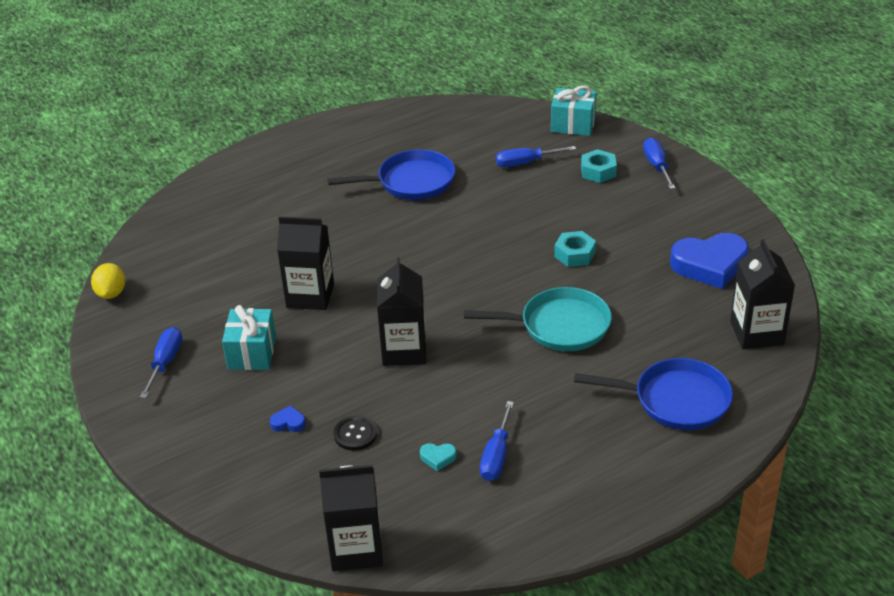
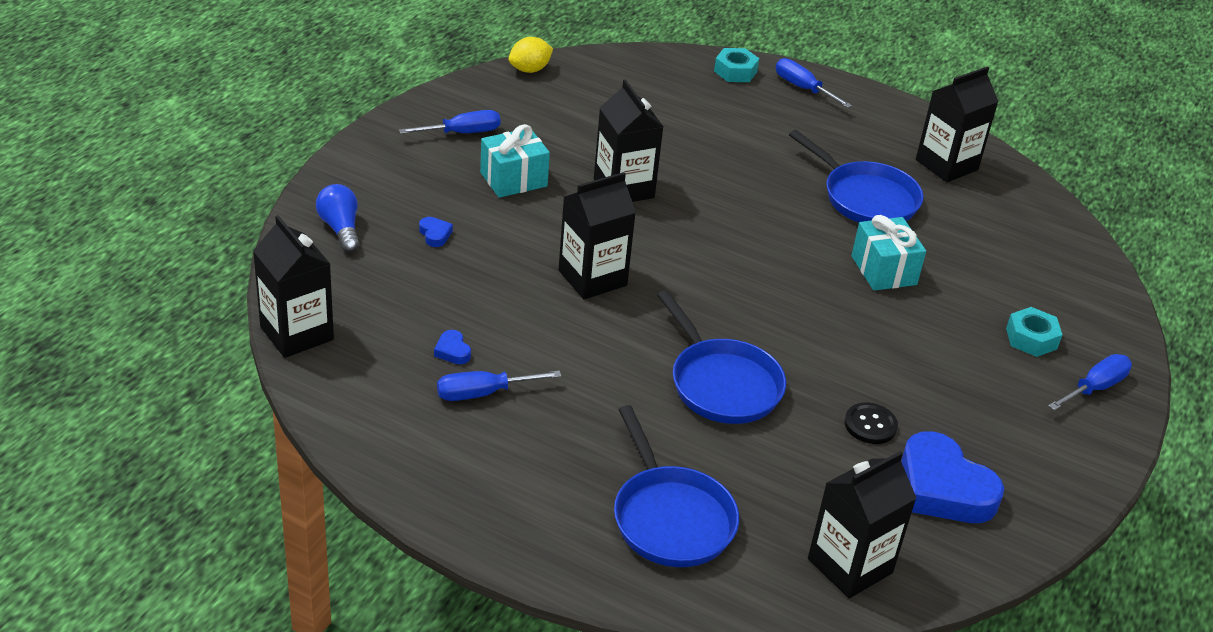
camera: 55 degrees right, 0 degrees up
(238, 480) = (340, 229): none -> blue light bulb
(355, 434) = (448, 283): black button -> black button (870, 425)
(403, 132) = (946, 165): none -> black carton
(438, 458) = (452, 351): turquoise heart -> blue heart
(525, 163) = (986, 274): blue screwdriver -> blue screwdriver (803, 88)
(559, 326) = (721, 383): turquoise pan -> blue pan
(573, 124) = (1101, 291): turquoise gift -> turquoise gift (883, 270)
(574, 254) = (857, 361): turquoise nut -> turquoise nut (735, 71)

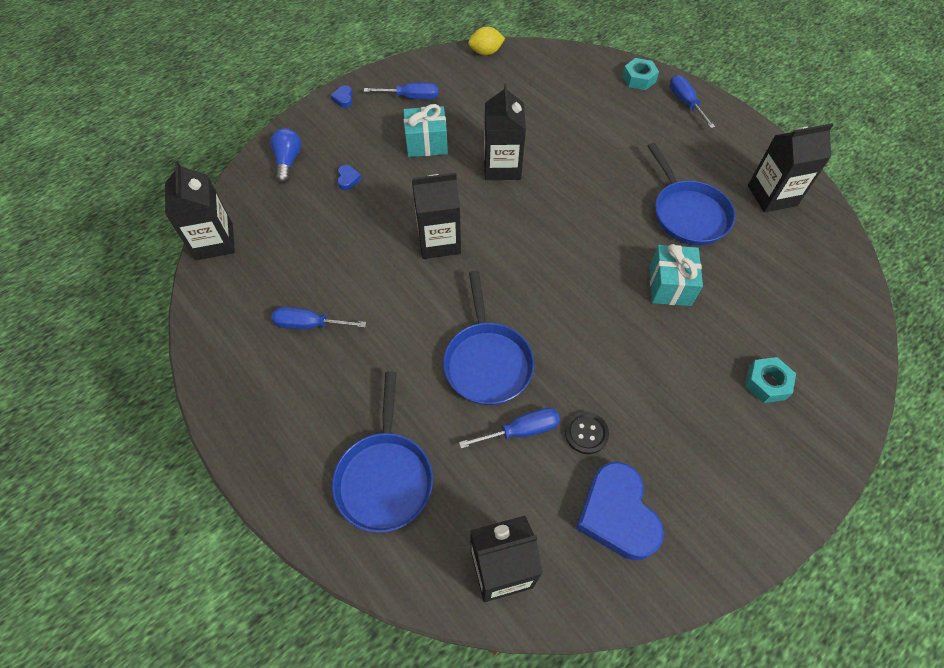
camera: 25 degrees right, 20 degrees up
(452, 351) = (308, 282): blue heart -> blue heart (343, 99)
(1095, 388) = (801, 449): blue screwdriver -> blue screwdriver (521, 430)

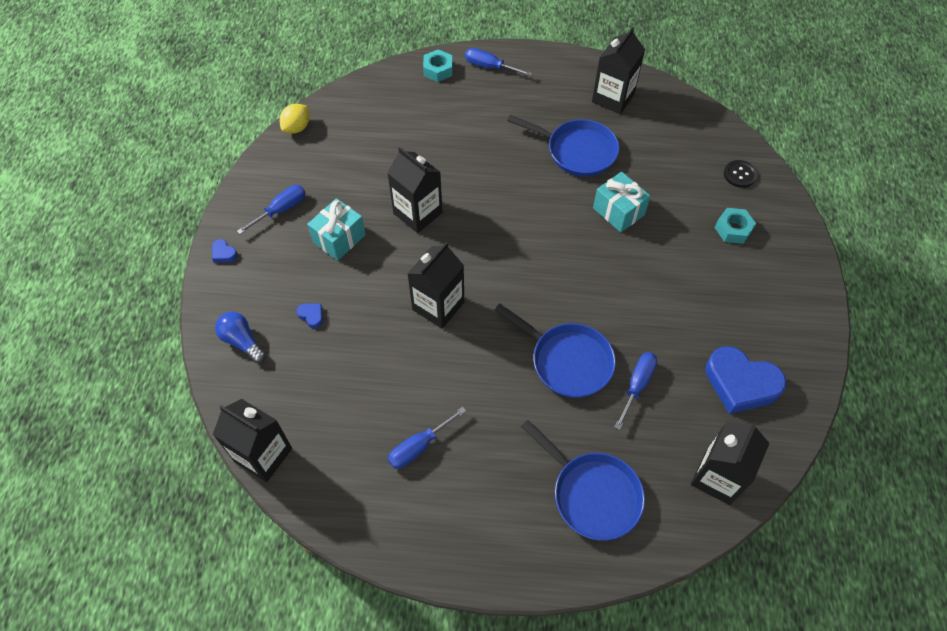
camera: 45 degrees left, 0 degrees up
(586, 433) = (673, 351): black button -> black button (739, 174)

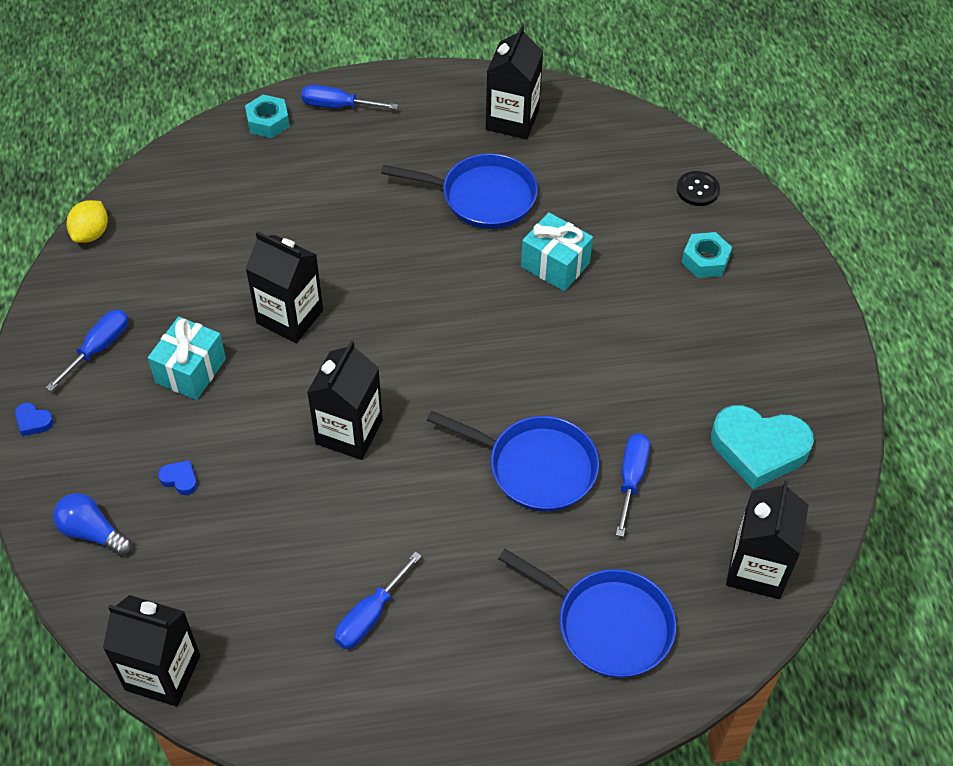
camera: 15 degrees left, 5 degrees down
(740, 383) = (758, 449): blue heart -> turquoise heart

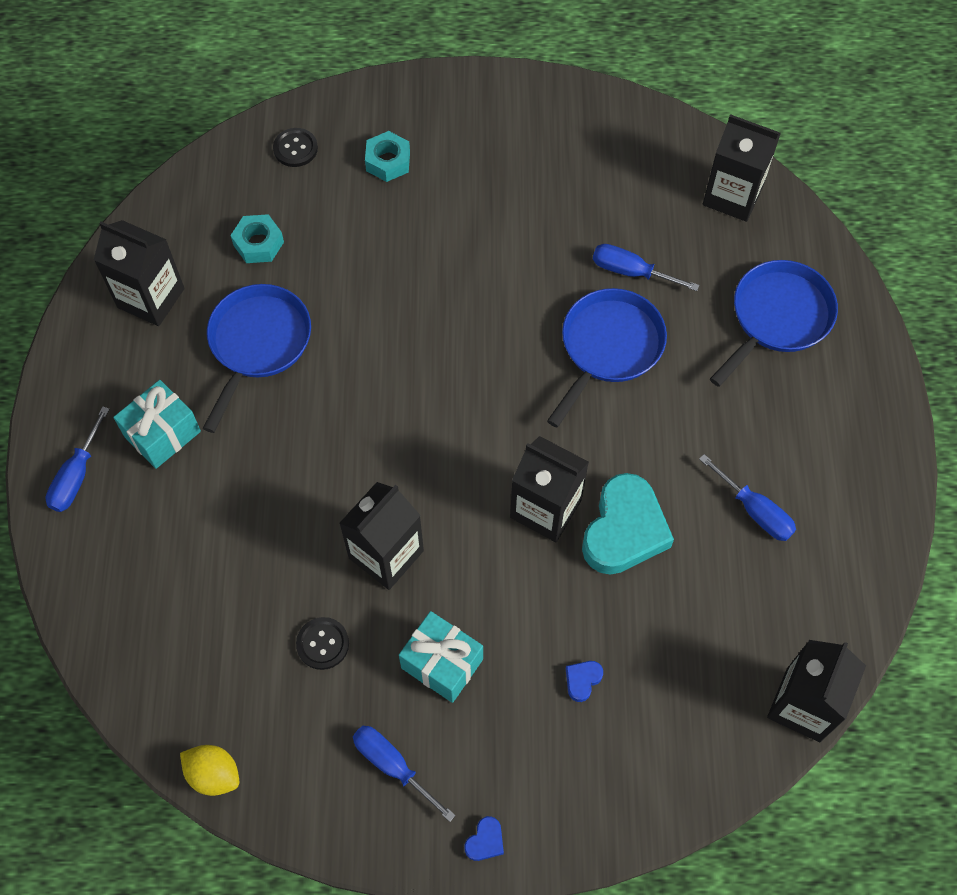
camera: 80 degrees left, 10 degrees up
(92, 532) = (638, 773): blue light bulb -> none
(204, 285) = (322, 644): none -> black button
(268, 122) = (80, 556): turquoise nut -> turquoise nut (258, 243)
(555, 265) = (366, 291): turquoise gift -> turquoise gift (162, 434)
(758, 449) = (612, 167): turquoise heart -> turquoise heart (624, 530)

